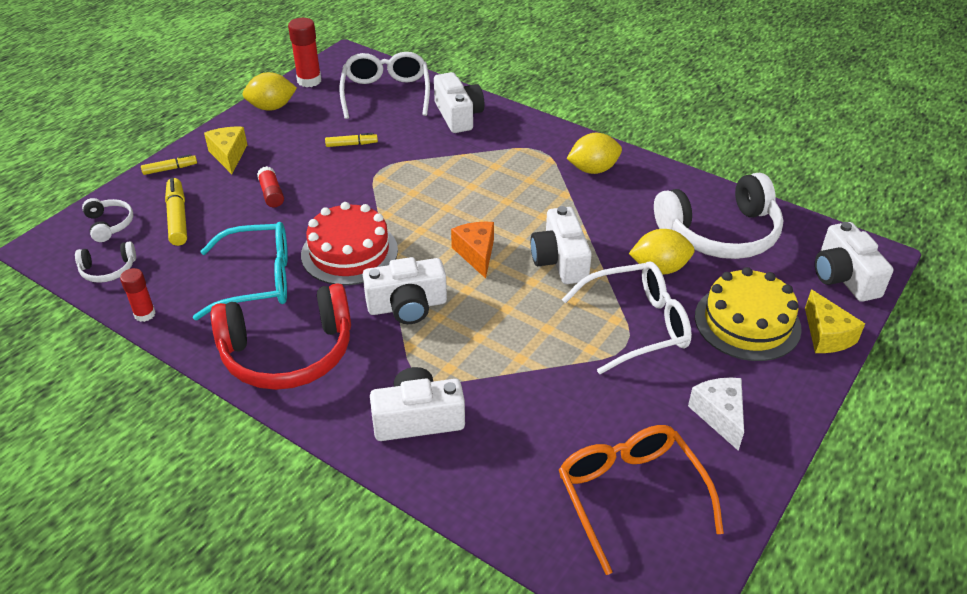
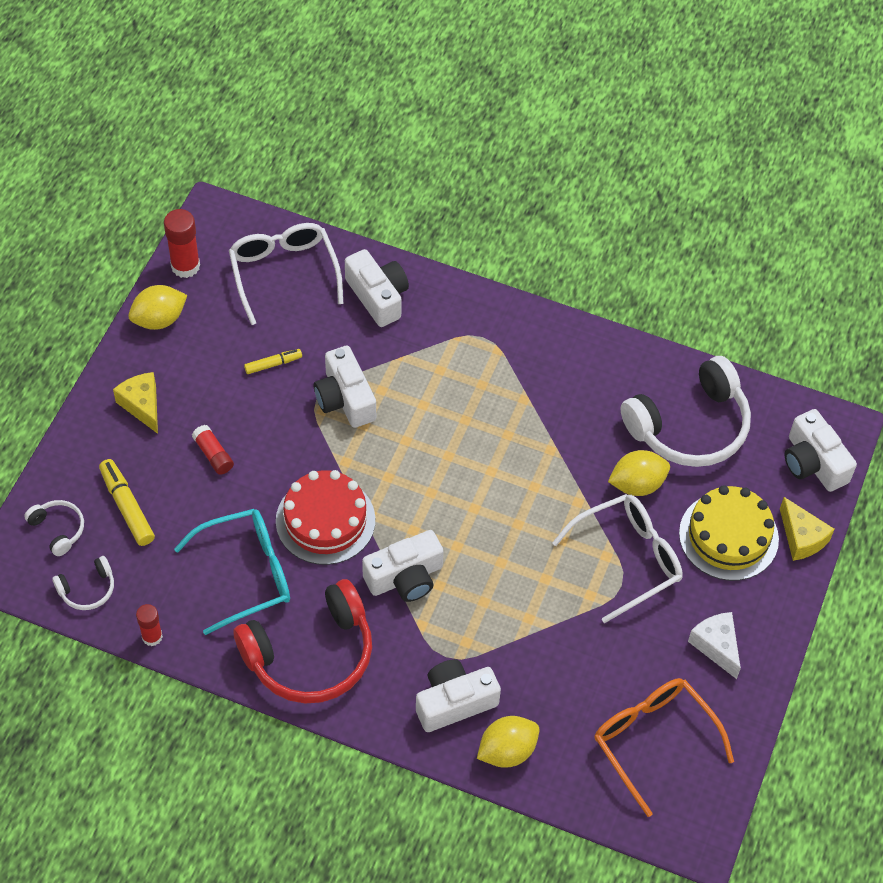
camera: 15 degrees left, 15 degrees up
(170, 169) = (85, 438): yellow marker -> none
(476, 254) = (454, 498): orange cheese -> none
(560, 260) = (539, 492): white camera -> white camera (345, 399)
(593, 169) = (545, 357): yellow lemon -> yellow lemon (507, 751)

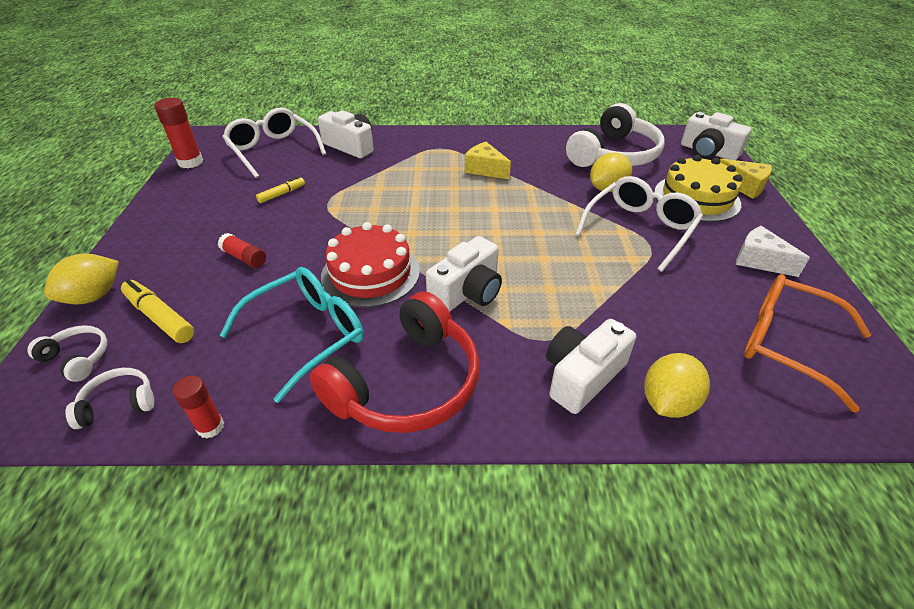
camera: 20 degrees left, 15 degrees down
(87, 589) = (118, 404): white headphones -> white headphones turned 150 degrees counterclockwise
(142, 405) = (165, 243): yellow cheese -> yellow cheese (485, 169)
(159, 319) = (173, 192): yellow lemon -> yellow lemon (94, 296)
(345, 399) = (351, 198): white camera -> none

